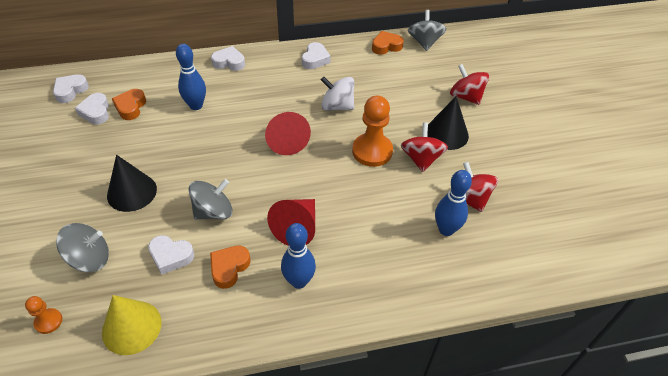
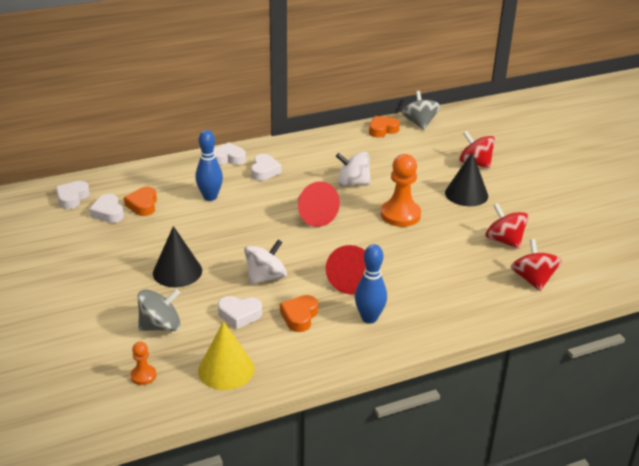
camera: 10 degrees left, 15 degrees down
(213, 211) = (265, 277): grey spinning top -> white spinning top
(315, 59) = (315, 147): white heart -> white heart (264, 171)
(421, 159) = (449, 216): red spinning top -> red spinning top (533, 280)
(446, 229) = (491, 265): blue bowling pin -> none

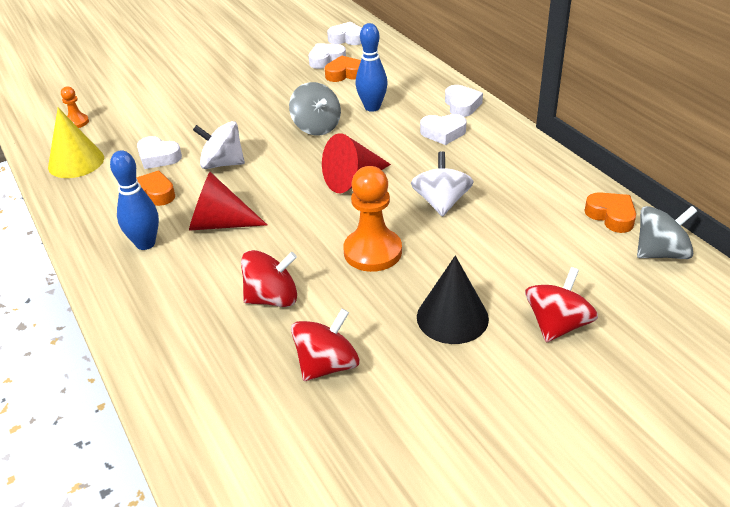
camera: 85 degrees right, 5 degrees up
(160, 326) = (145, 118): grey spinning top -> grey spinning top (316, 127)
(177, 271) = (230, 112): black cone -> none
(239, 315) = (158, 157): white heart -> white heart turned 60 degrees counterclockwise
(265, 277) = (222, 164): white spinning top -> white spinning top turned 150 degrees clockwise
(533, 280) = (225, 400): red spinning top -> red spinning top (272, 298)

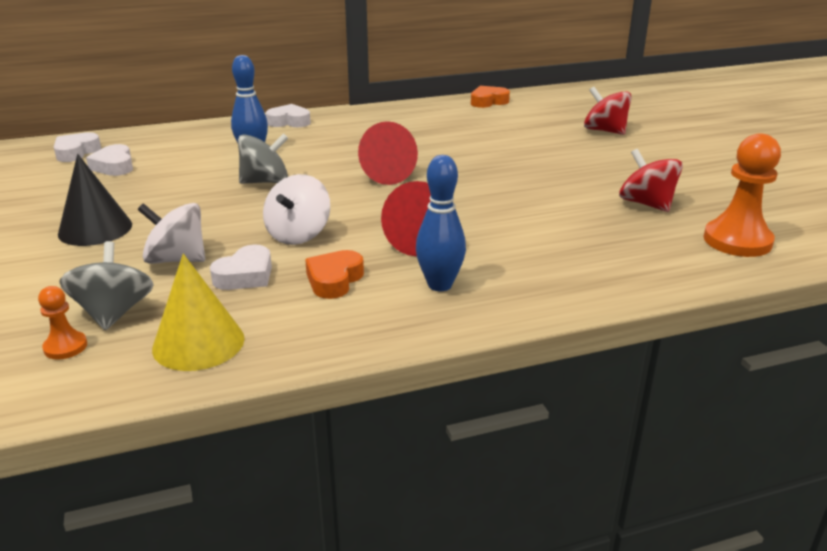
camera: 80 degrees left, 10 degrees down
(272, 298) = (556, 220): red spinning top -> none
(345, 74) = (162, 160): orange heart -> none
(372, 252) = (501, 176): orange pawn -> orange pawn (737, 241)
(441, 203) = (442, 145): white spinning top -> white spinning top (176, 259)
(443, 133) = (331, 133): white heart -> none
(452, 317) = (593, 158): black cone -> black cone (95, 229)
(661, 253) = (535, 97): grey spinning top -> grey spinning top (114, 313)

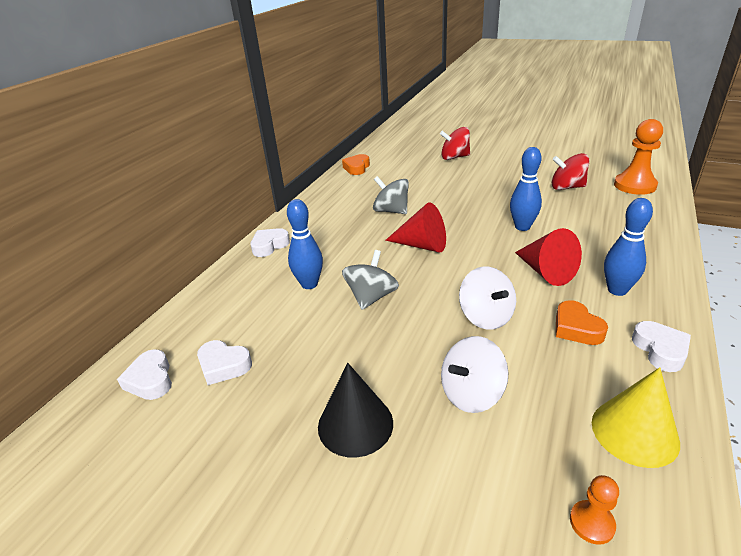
camera: 45 degrees left, 5 degrees up
(114, 313) = (545, 467): grey spinning top -> grey spinning top (391, 211)
(245, 275) = (534, 367): white heart -> white heart (660, 350)
(500, 206) = (522, 227): none -> blue bowling pin

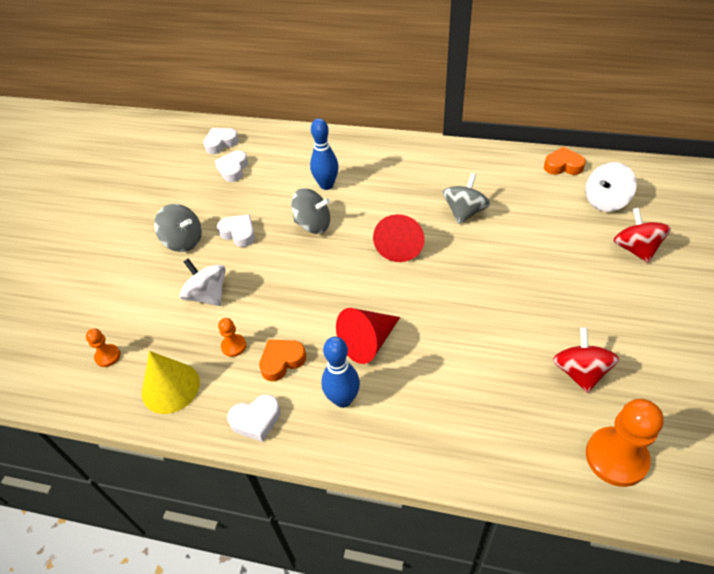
camera: 80 degrees right, 15 degrees up
(269, 246) = (380, 147): white heart -> white heart (239, 233)
(355, 424) = (183, 241): black cone -> grey spinning top
(486, 316) = (293, 299): white spinning top -> white spinning top (605, 201)
(522, 227) = (456, 323): blue bowling pin -> none
(558, 367) = (234, 346): none -> orange pawn

